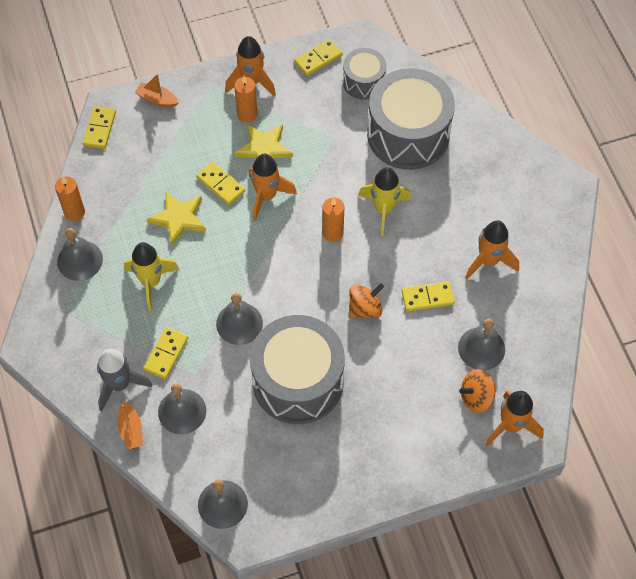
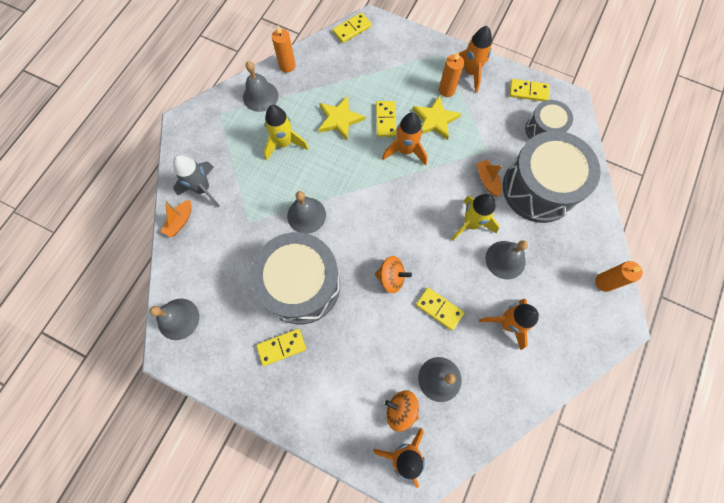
camera: 45 degrees right, 10 degrees up
(157, 99) = (402, 38): orange boat -> orange boat (487, 180)
(166, 354) = (246, 194): yellow domino -> yellow domino (281, 347)
(182, 411) = (218, 238): grey bell -> grey bell (505, 259)
(332, 233) = (422, 210): orange candle -> orange candle (604, 282)

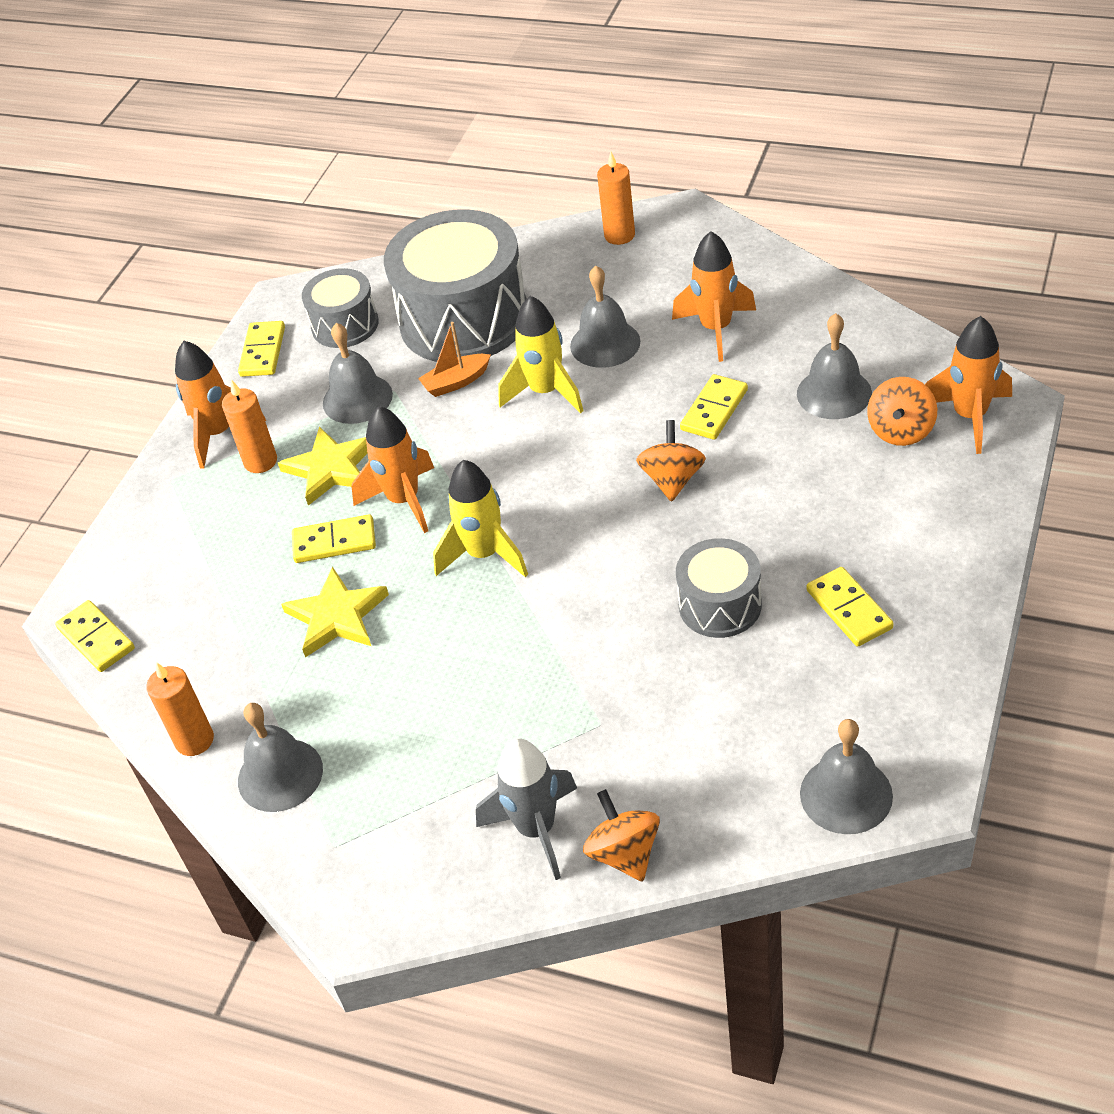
camera: 90 degrees left, 25 degrees down
(180, 221) = (624, 853): orange boat -> orange spinning top
(284, 144) = (404, 701): yellow rocket -> yellow rocket (484, 554)
(301, 285) = (720, 605): grey drum -> grey drum, size x0.53
(306, 215) = (569, 627): grey bell -> grey bell (357, 398)

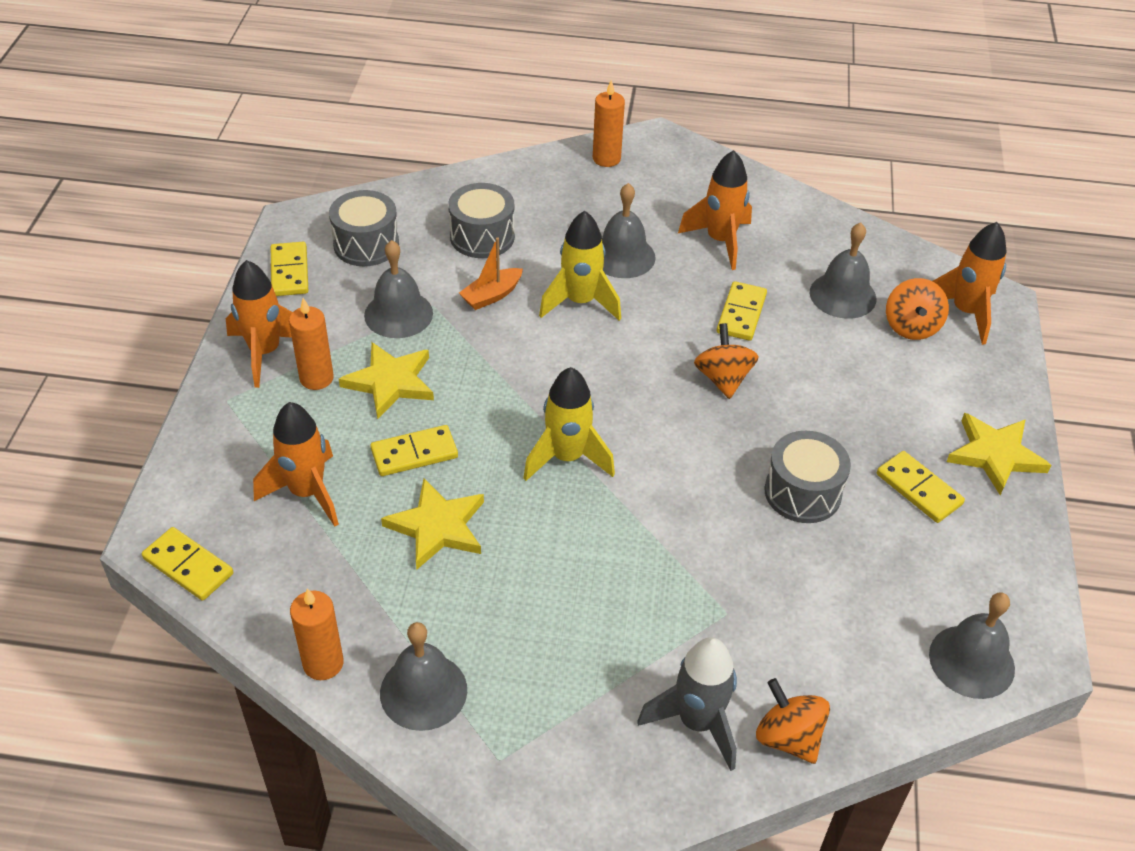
camera: 20 degrees left, 0 degrees up
(404, 500) = (473, 410): orange rocket -> orange rocket (307, 492)
(464, 319) = (482, 237): grey drum -> grey drum, size x0.53
(949, 577) = (995, 455): none -> yellow star

